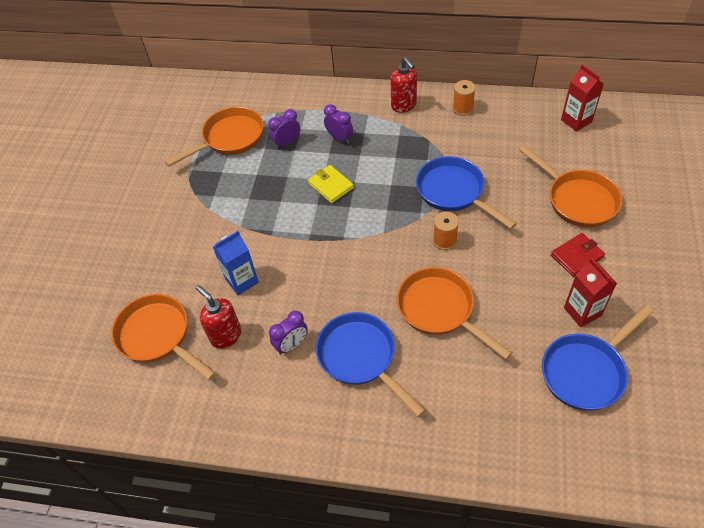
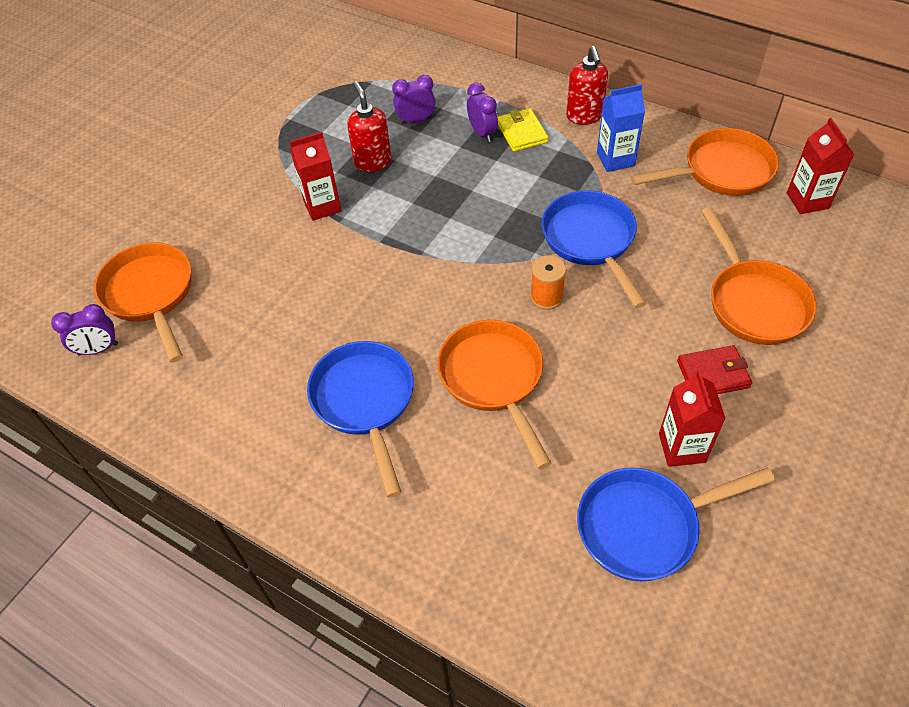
camera: 20 degrees right, 0 degrees up
(226, 335) = (224, 320): red soap dispenser -> red soap dispenser (372, 161)
(229, 139) = (352, 96): orange pan -> orange pan (721, 171)
(242, 281) = (276, 264): blue carton -> blue carton (615, 159)
(252, 227) = (322, 206): none -> red carton
(292, 345) = (293, 358): purple clock -> purple clock (98, 349)
(331, 185) = (441, 186): yellow wallet -> yellow wallet (522, 132)
(462, 108) = (659, 141): orange spool -> none

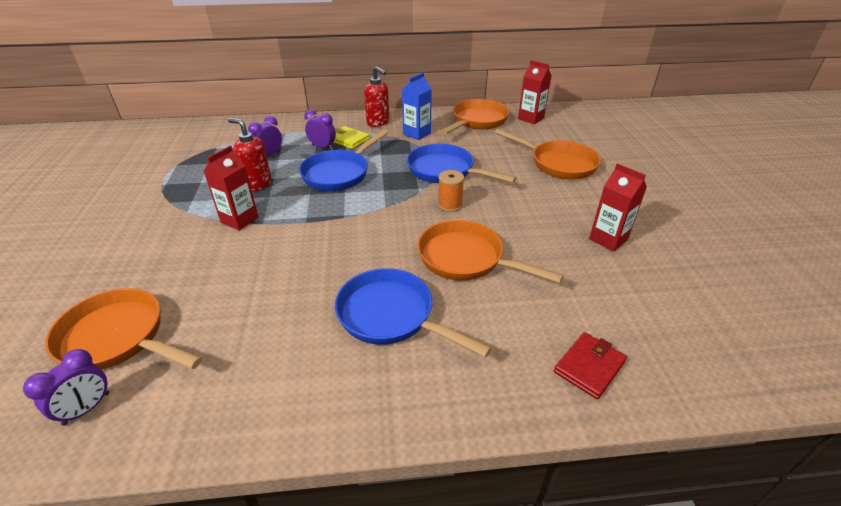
camera: 40 degrees left, 15 degrees down
(645, 526) = (640, 286): blue pan -> blue pan (339, 173)
(713, 374) = (579, 200): red wallet -> red wallet (589, 367)

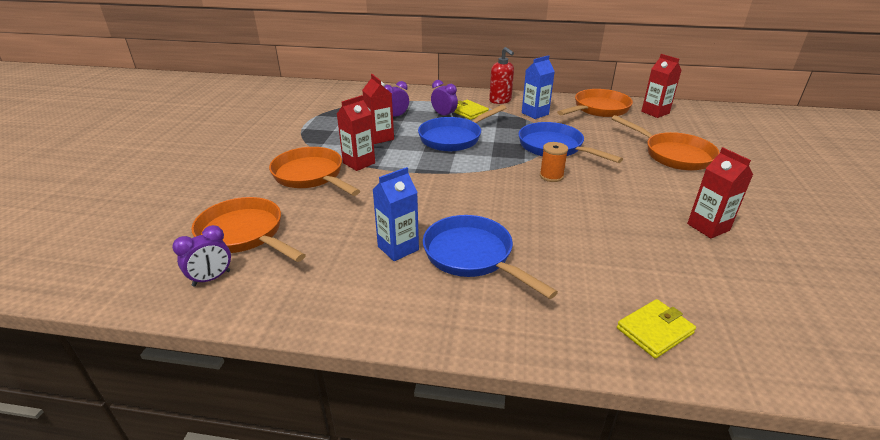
camera: 15 degrees right, 5 degrees down
(257, 184) = (380, 137): red soap dispenser -> red carton
(308, 322) = (398, 248): none -> blue carton
(466, 259) = (555, 222): orange pan -> orange pan (311, 176)
(589, 367) = (654, 331): red wallet -> yellow wallet

